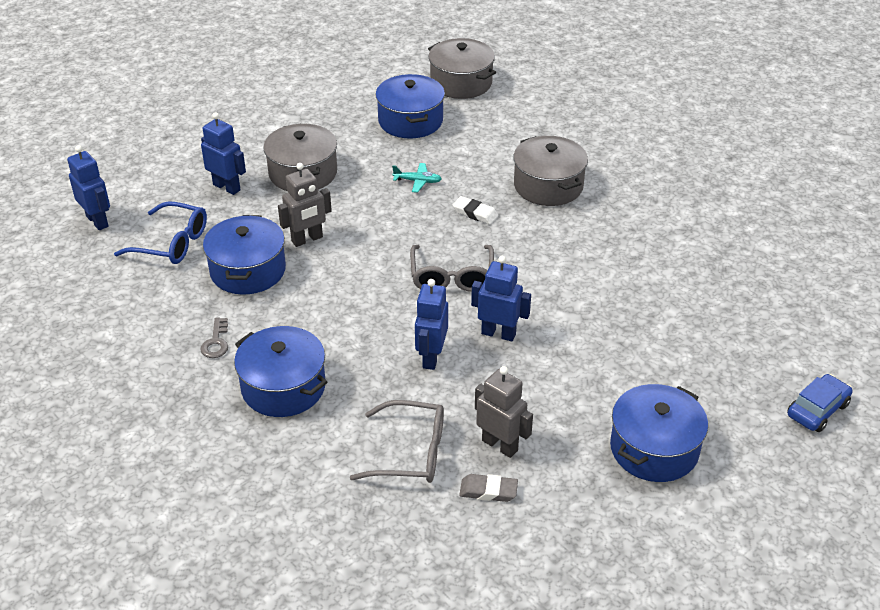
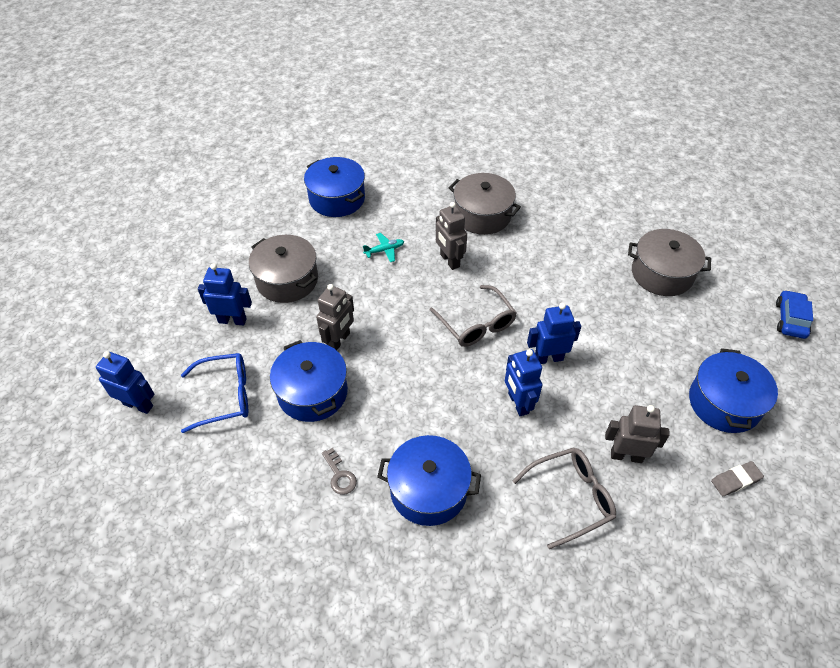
camera: 30 degrees left, 10 degrees up
(461, 83) = (349, 151): grey pot -> grey pot (662, 274)
(475, 213) = (449, 260): white eraser -> grey robot
(488, 491) = (650, 501): grey eraser -> grey eraser (735, 480)

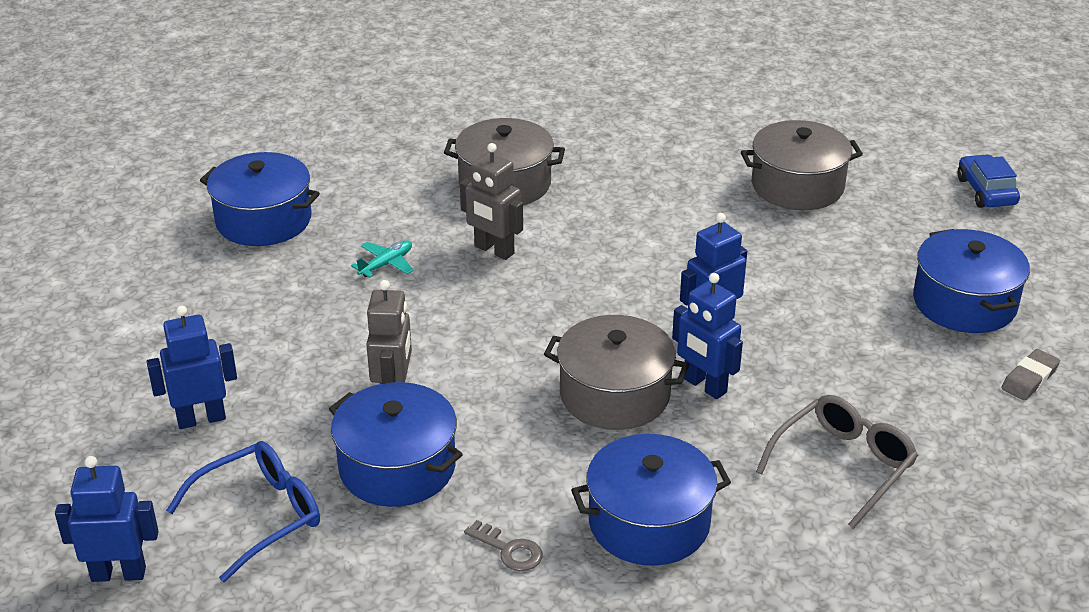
camera: 25 degrees left, 15 degrees down
(287, 280) = (256, 343): grey pot -> grey pot (614, 395)
(476, 324) = (584, 313): grey glasses -> none
(626, 456) = (882, 397): grey robot -> none

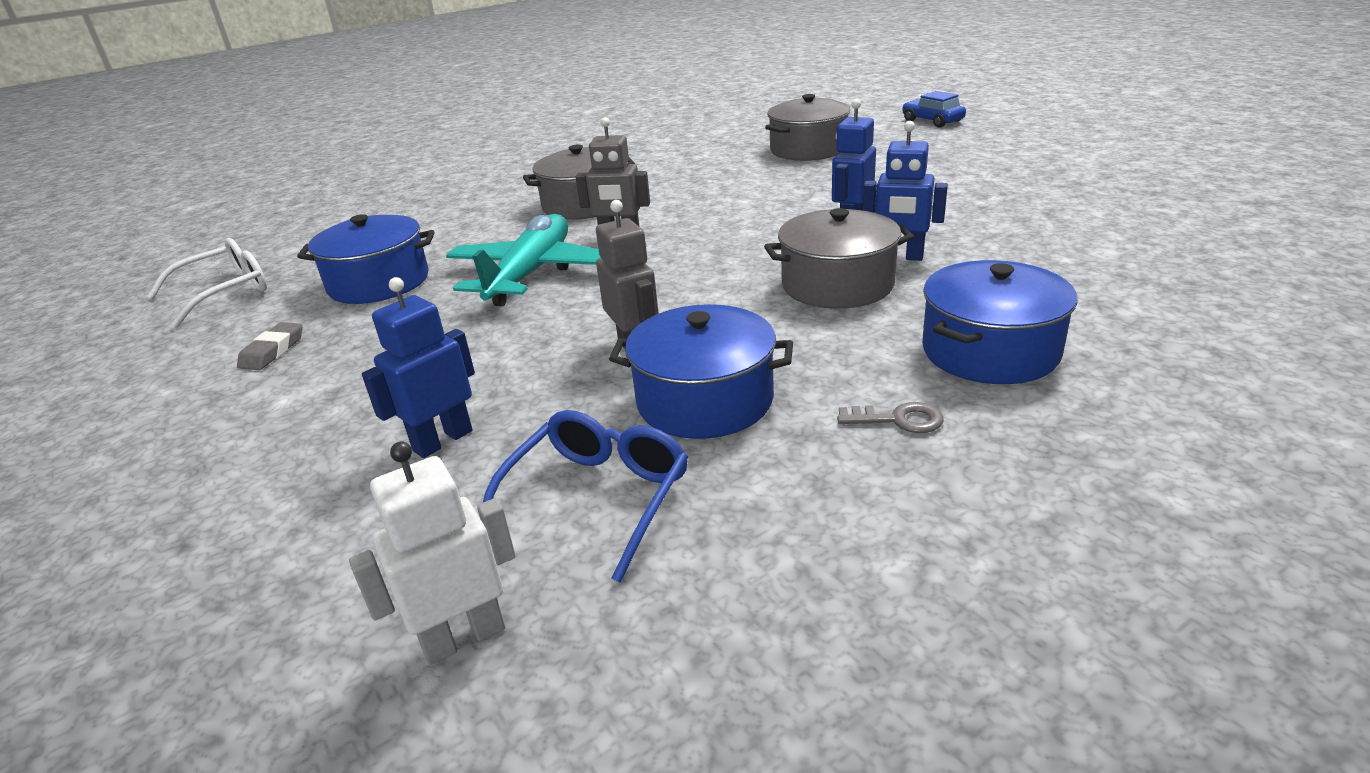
camera: 25 degrees left, 5 degrees down
(118, 573) = (463, 637): blue robot -> white robot
(145, 179) = (225, 292): none -> white glasses
(386, 264) = (531, 274): turquoise plane -> turquoise plane, size x2.47
(843, 465) = (1075, 263): grey glasses -> none
(964, 303) = (1006, 165): blue pot -> none
(1029, 379) = (1110, 183): grey eraser -> grey eraser (273, 351)

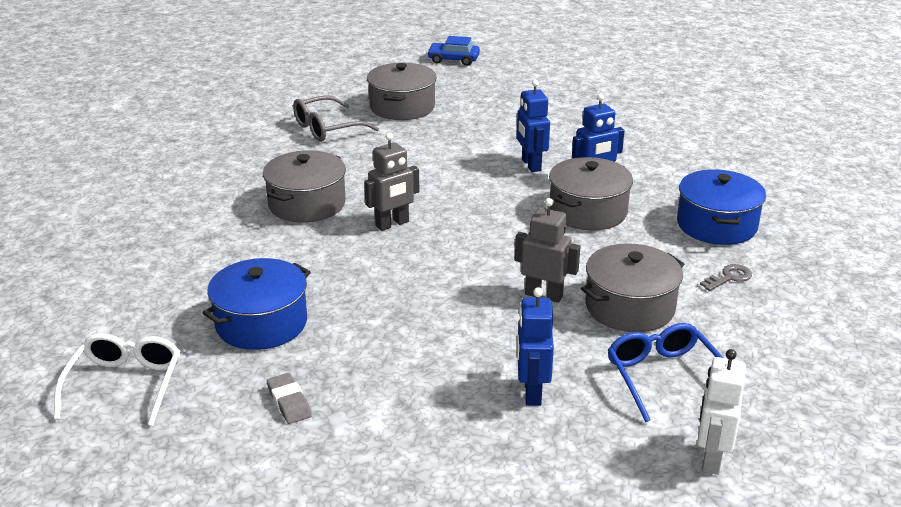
camera: 45 degrees left, 0 degrees up
(531, 274) = (376, 272): turquoise plane -> none
(704, 400) = (630, 307): blue pot -> grey pot
(709, 153) = (327, 128): none -> grey glasses

